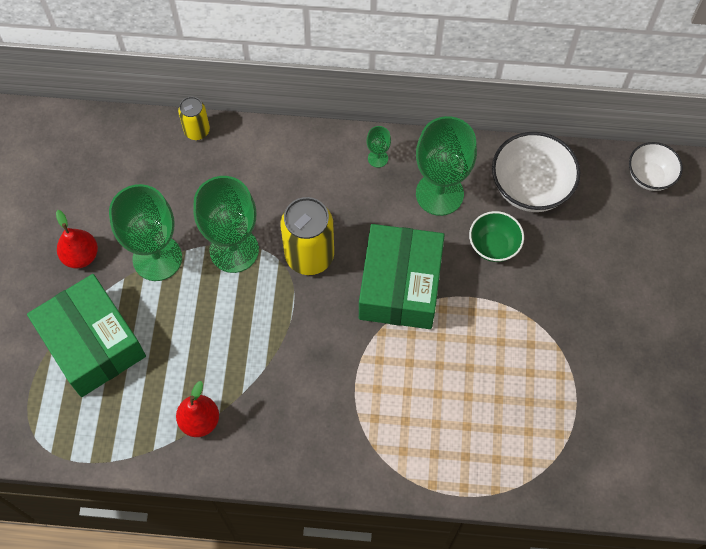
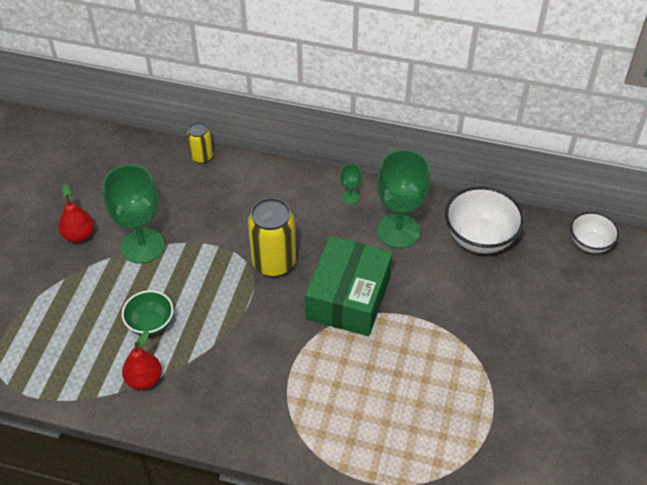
camera: 10 degrees right, 15 degrees down
(92, 343) = (69, 303): green box -> none
(234, 250) = (209, 249): green goblet -> none
(493, 246) = (438, 278): green bowl -> green bowl (150, 324)

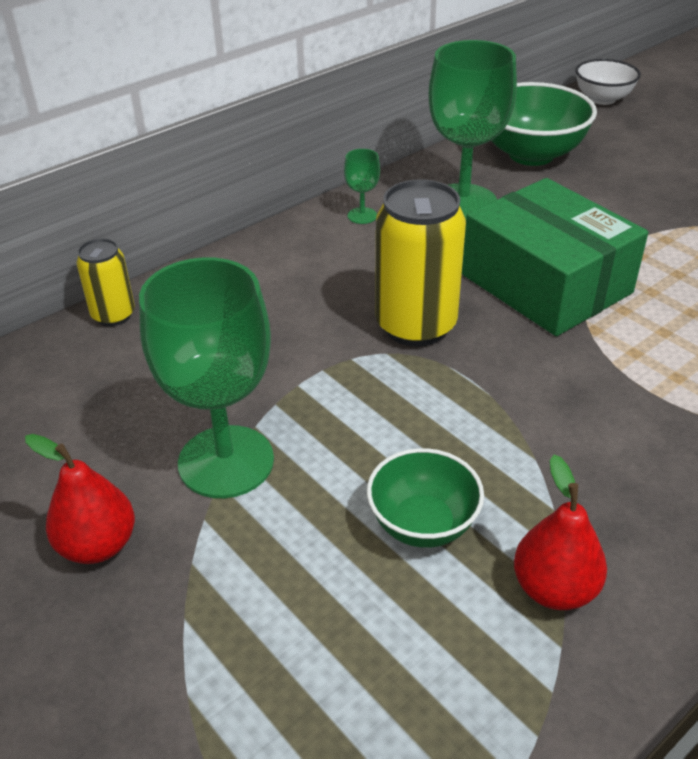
camera: 55 degrees left, 10 degrees down
(479, 238) = (531, 155): white bowl -> green bowl

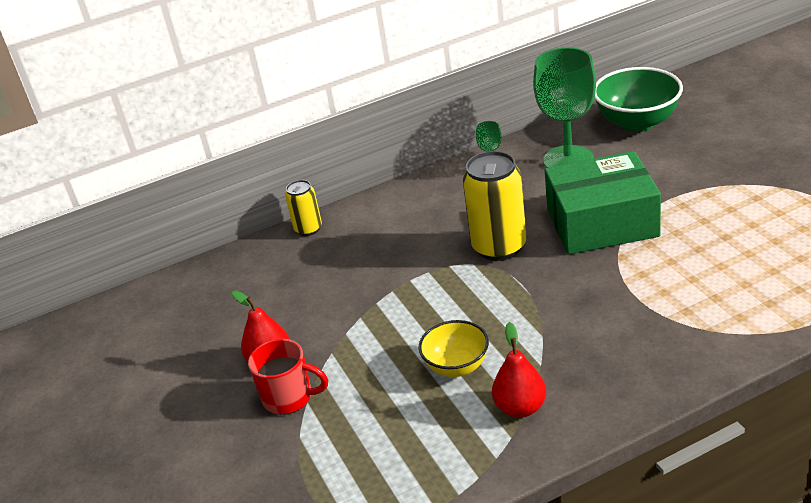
camera: 20 degrees right, 5 degrees down
(149, 614) = (289, 398): none -> red mug
(226, 461) = (352, 322): green goblet -> none
(423, 524) = (456, 366): green bowl -> yellow bowl
(546, 284) = (602, 223): green box -> green box turned 75 degrees counterclockwise
(602, 99) = (718, 75): white bowl -> none

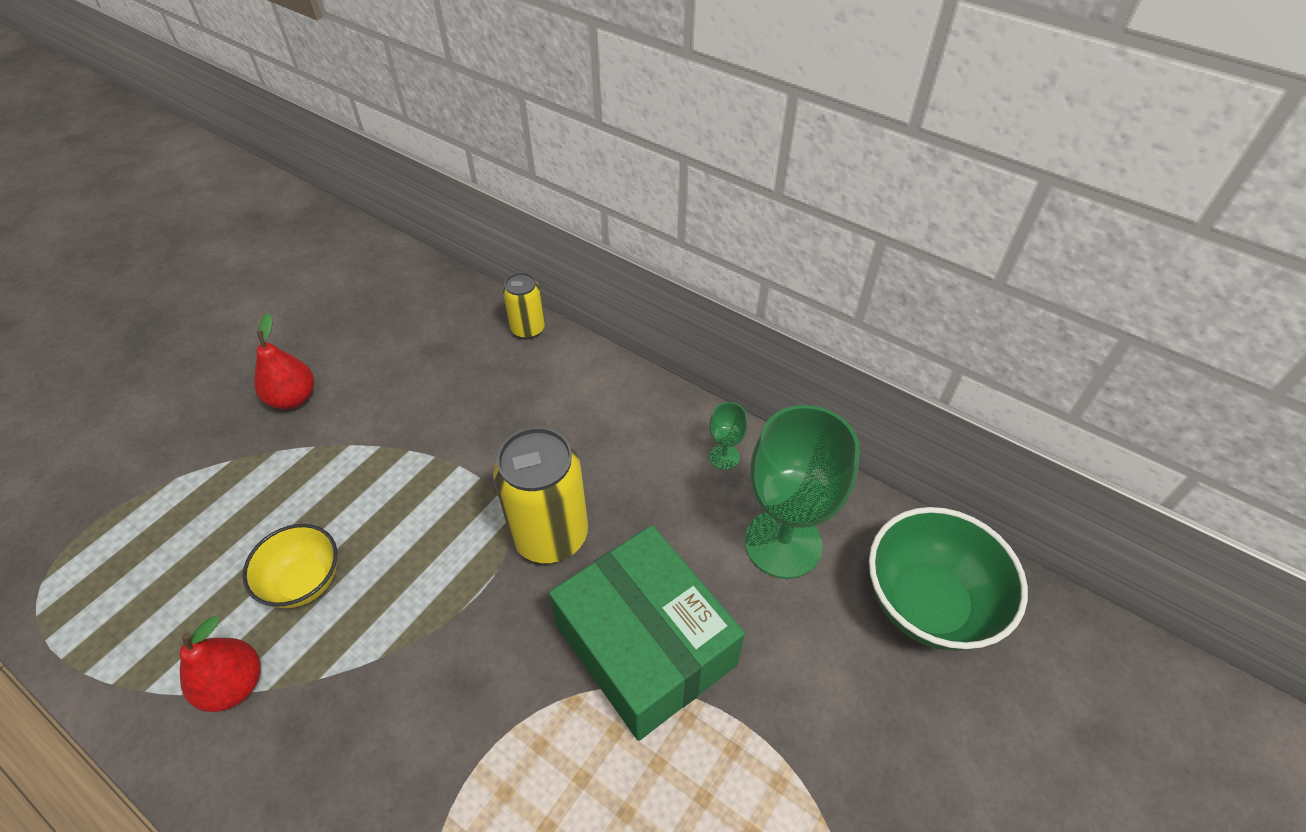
camera: 55 degrees right, 15 degrees up
(289, 398) = (236, 441): red mug -> none

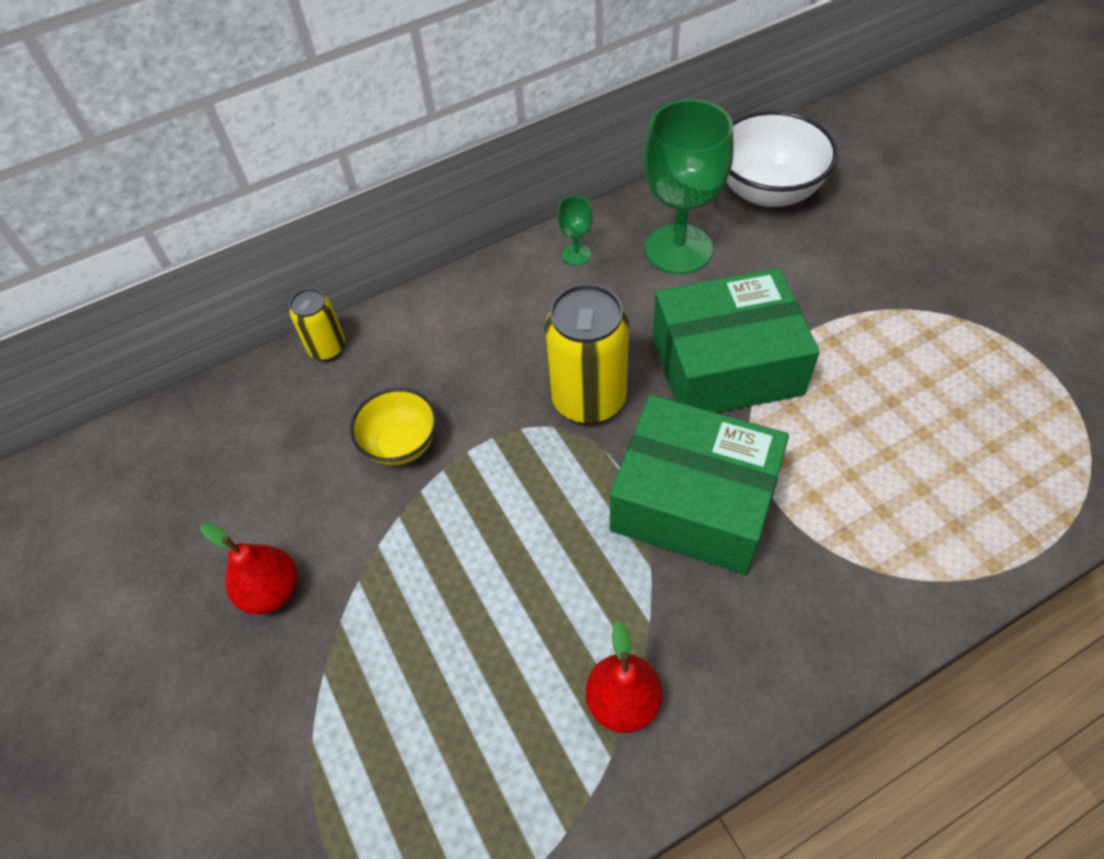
camera: 60 degrees left, 5 degrees up
(304, 582) = (533, 617): yellow bowl -> yellow bowl (401, 444)
(461, 672) = (693, 502): none -> green box
(928, 603) = (768, 191): green bowl -> white bowl

